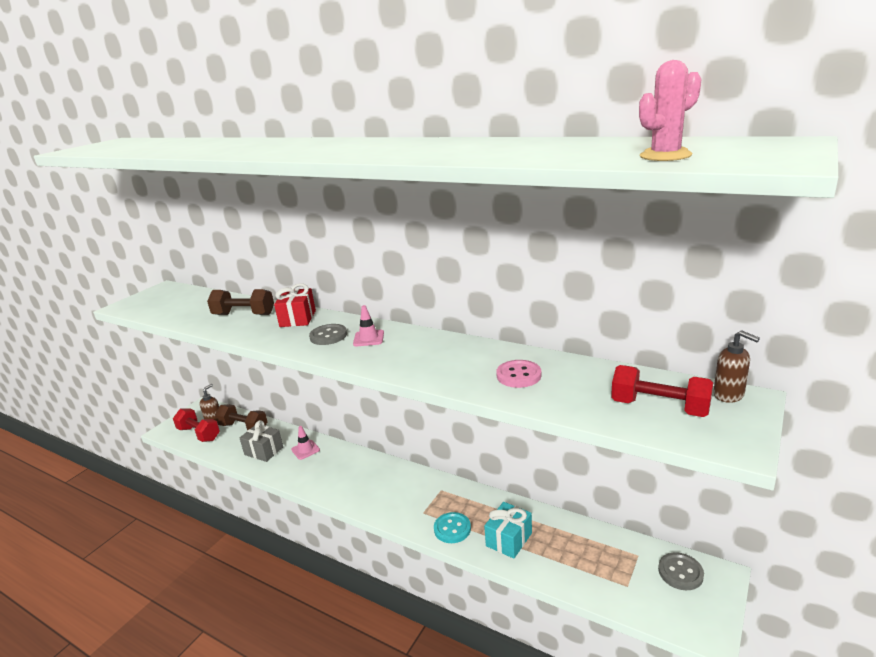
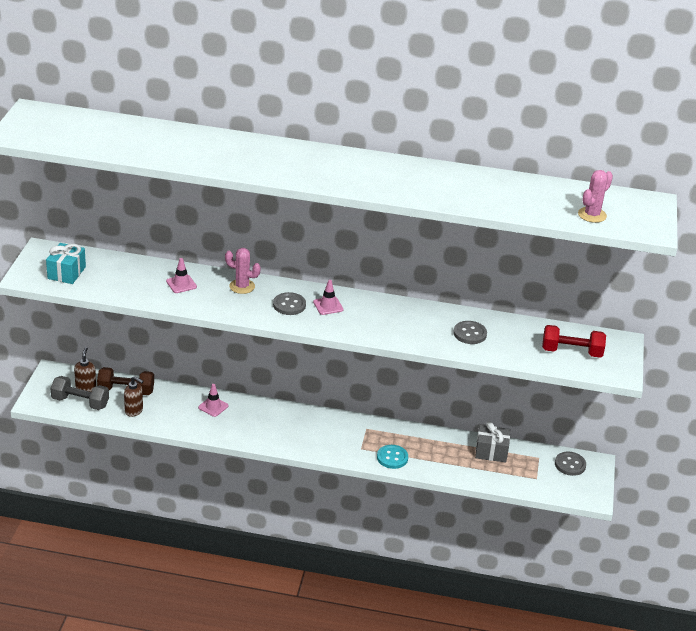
camera: 25 degrees left, 10 degrees up
(199, 434) = (80, 402): red dumbbell -> grey dumbbell
(244, 315) = (181, 284): brown dumbbell -> pink traffic cone
(264, 451) = (170, 412): grey gift -> grey gift (491, 452)
(298, 318) = (242, 286): red gift -> pink cactus
(509, 539) = (441, 459): turquoise gift -> turquoise gift (66, 273)
(518, 375) = (470, 334): pink button -> grey button
(729, 395) = (611, 339): brown soap dispenser -> brown soap dispenser (134, 411)

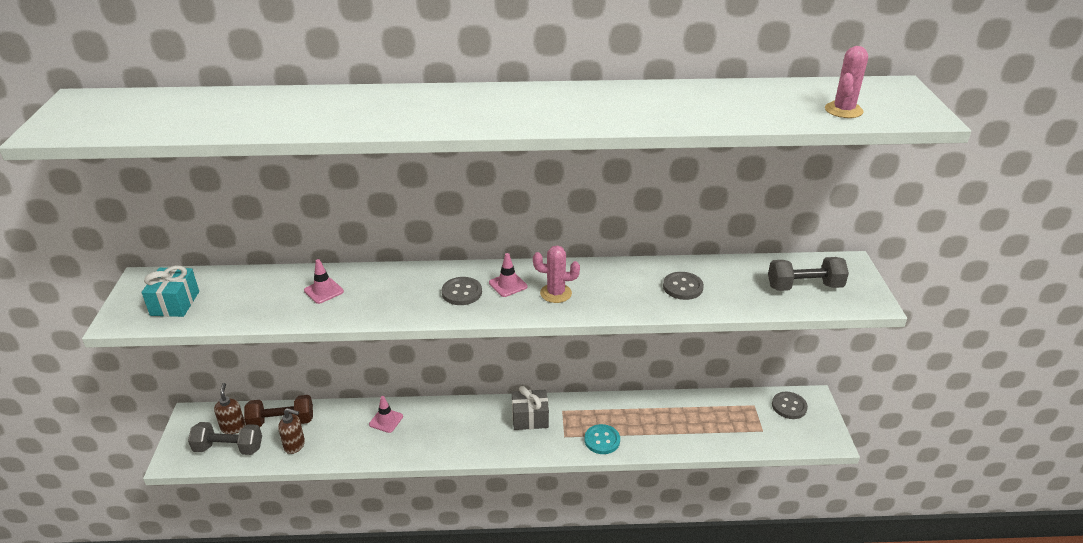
camera: 10 degrees left, 0 degrees up
(242, 286) = (399, 280): pink cactus -> pink cactus (556, 293)
(491, 452) = (703, 409): grey gift -> grey gift (530, 418)
(571, 352) = (804, 286): red dumbbell -> grey dumbbell

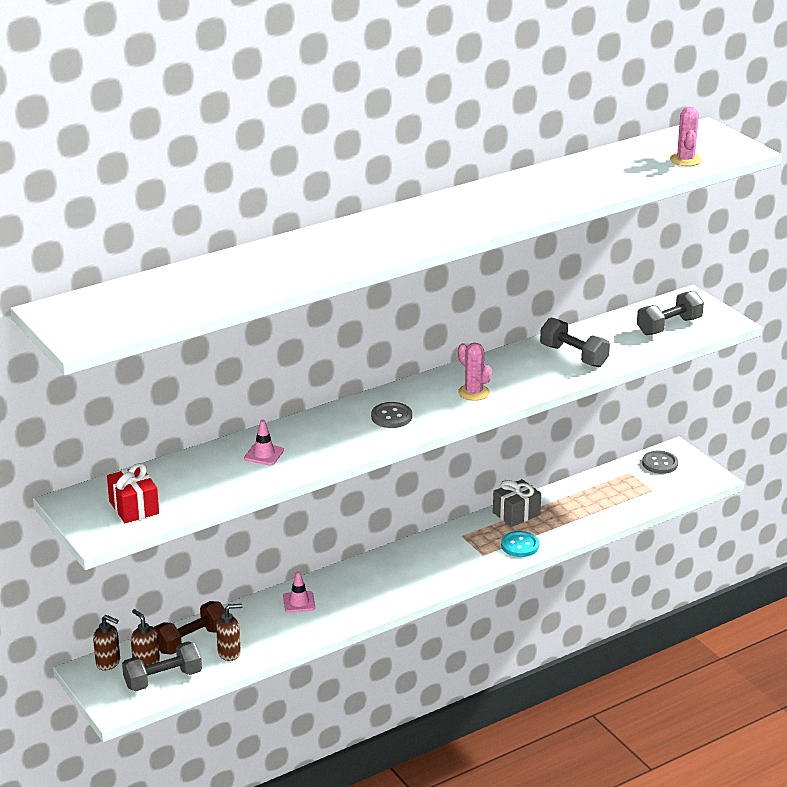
camera: 30 degrees left, 5 degrees down
(175, 303) = (134, 507): turquoise gift -> red gift
(211, 415) = (108, 663): none -> brown soap dispenser
(508, 285) = (425, 399): pink traffic cone -> none
(530, 418) = (437, 552): grey gift -> grey gift (516, 514)
(556, 293) = (473, 392): pink cactus -> pink cactus turned 75 degrees clockwise
(682, 287) = (573, 356): grey button -> grey dumbbell

